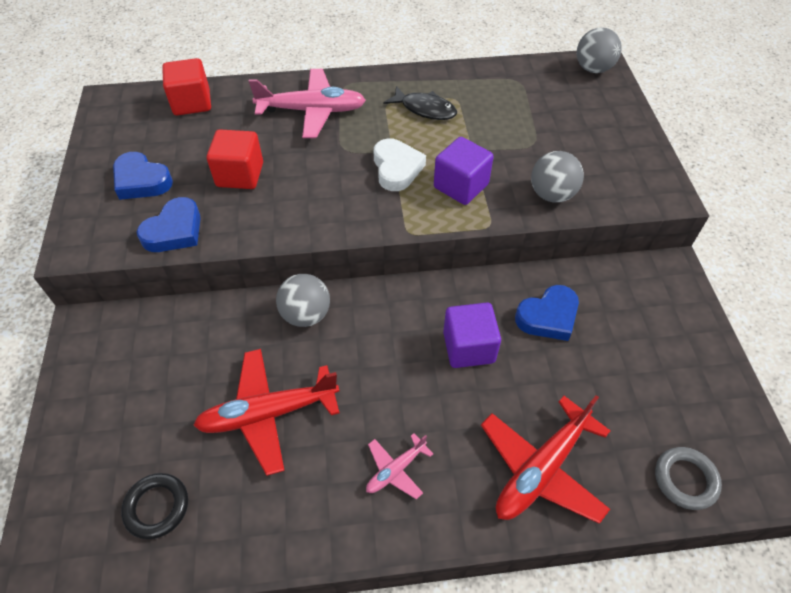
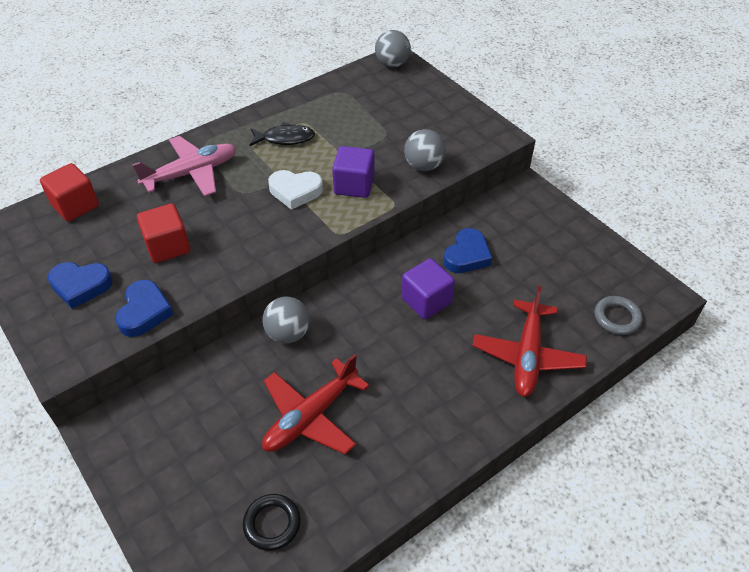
camera: 30 degrees left, 5 degrees down
(395, 470) = (432, 406): pink plane -> none
(396, 168) = (295, 191): white heart -> white heart turned 135 degrees clockwise

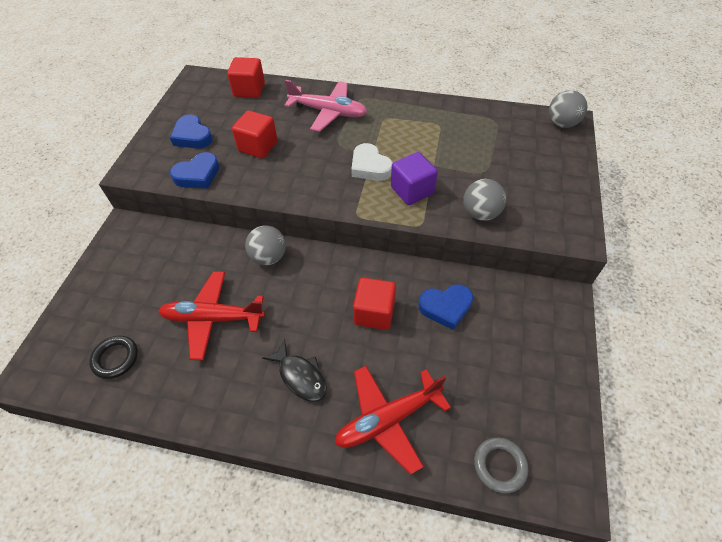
camera: 50 degrees right, 5 degrees up
(285, 138) = (412, 128): black fish -> black fish (300, 376)
(426, 301) = (374, 313): purple cube -> red cube

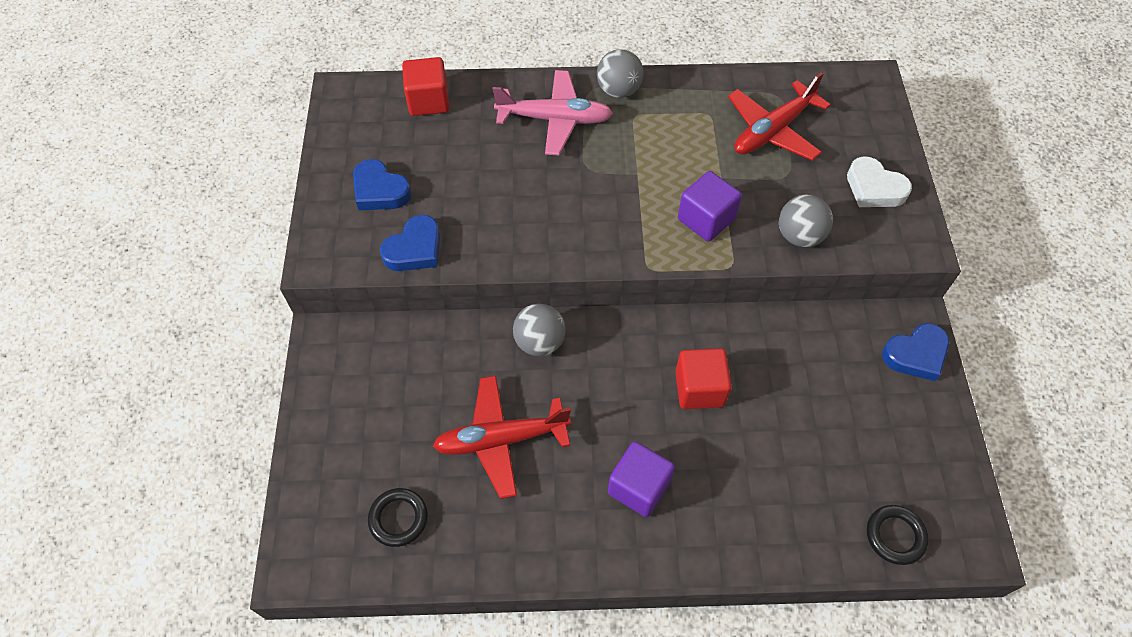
camera: 15 degrees left, 5 degrees up
(258, 146) = (479, 190): red cube -> none
(300, 376) = (639, 487): black fish -> purple cube
(370, 167) = (640, 194): white heart -> white heart (874, 188)
(388, 419) = (758, 514): red plane -> red plane (772, 131)
(446, 307) = (782, 363): blue heart -> blue heart (915, 355)
(499, 466) = (895, 536): grey ring -> black ring
(561, 123) = (863, 86): grey ball -> grey ball (618, 90)

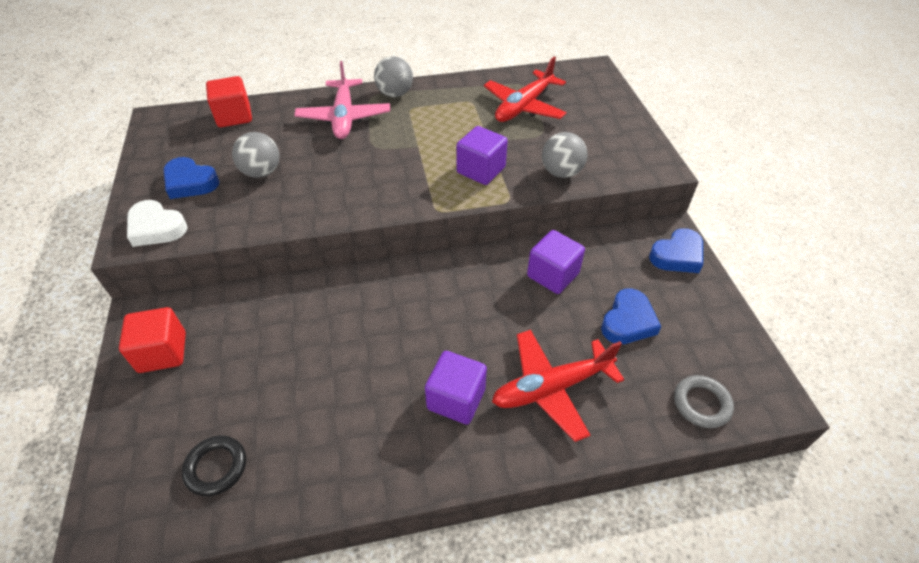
camera: 10 degrees left, 10 degrees down
(414, 249) = (223, 222): blue heart -> blue heart (628, 321)
(501, 439) = (318, 377): red plane -> red plane (551, 388)
(539, 342) = (348, 290): grey ball -> grey ball (261, 172)
(555, 119) = (344, 117): pink plane -> pink plane turned 90 degrees clockwise
(699, 389) = (498, 307): red cube -> red cube (162, 352)
(766, 358) = (553, 275): none -> purple cube
(874, 188) = (613, 134): white heart -> white heart (156, 228)
(895, 536) = (701, 403): black ring -> grey ring

